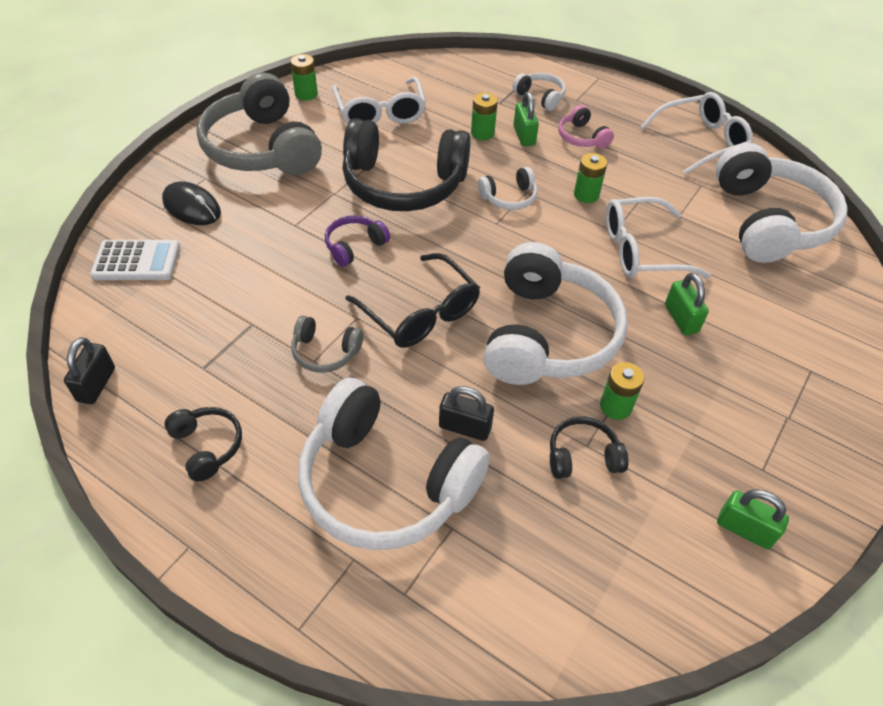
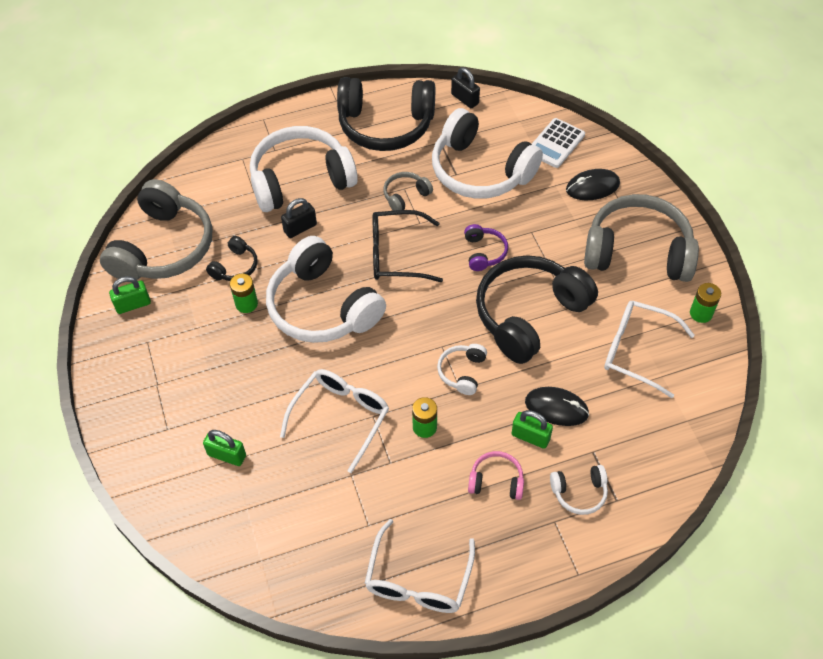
camera: 130 degrees right, 5 degrees up
(207, 446) = (385, 125): black headphones -> black headphones, size x2.24
(482, 133) = (556, 408): green battery -> black mouse
(639, 568) = (163, 247): none -> grey headphones
(681, 318) = (267, 390): green padlock -> green padlock (227, 455)
(769, 221) = (291, 537): white headphones -> white headphones (480, 170)

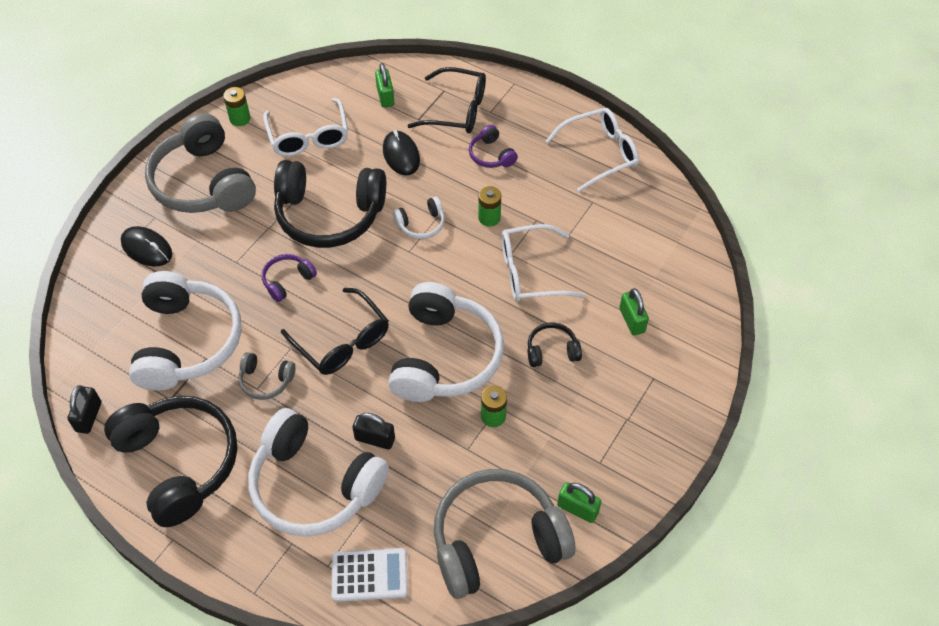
camera: 130 degrees left, 0 degrees up
(235, 267) = (463, 458): black headphones -> black headphones (552, 351)
(496, 481) = (491, 155): pink headphones -> purple headphones
(530, 437) = (439, 156): green padlock -> green padlock (385, 96)
(556, 143) = (106, 304): white calculator -> white calculator (369, 575)
(579, 493) = (457, 110): white headphones -> black glasses

